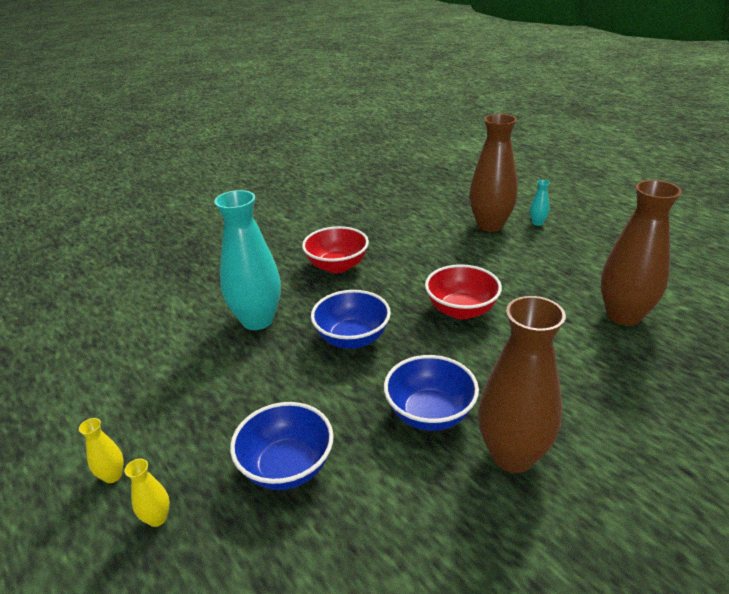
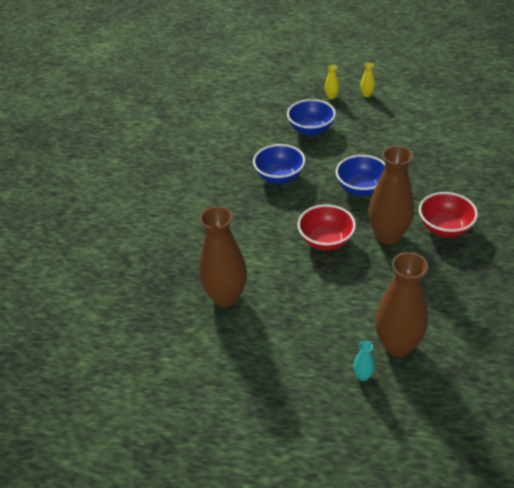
camera: 140 degrees right, 10 degrees up
(257, 320) = (424, 168): turquoise vase -> none
(512, 455) = (229, 181): brown vase -> brown vase (388, 235)

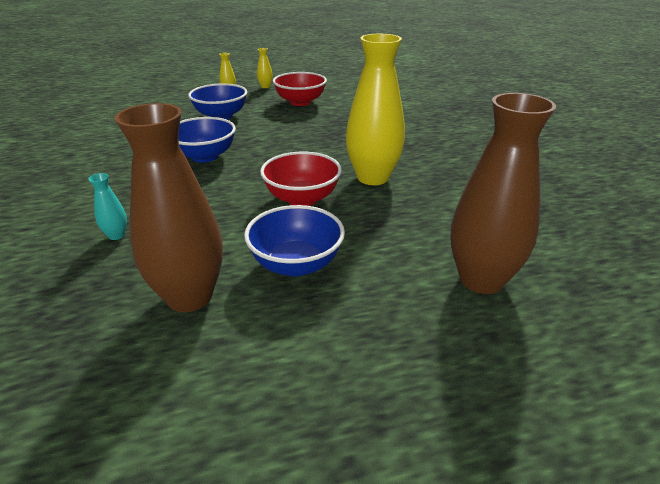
camera: 30 degrees left, 10 degrees down
(361, 188) = (310, 147): blue bowl -> blue bowl (296, 264)
(363, 376) = (472, 334): turquoise vase -> turquoise vase (116, 235)
(388, 235) = (372, 177): brown vase -> yellow vase
(444, 228) = (426, 159): red bowl -> red bowl (300, 102)

